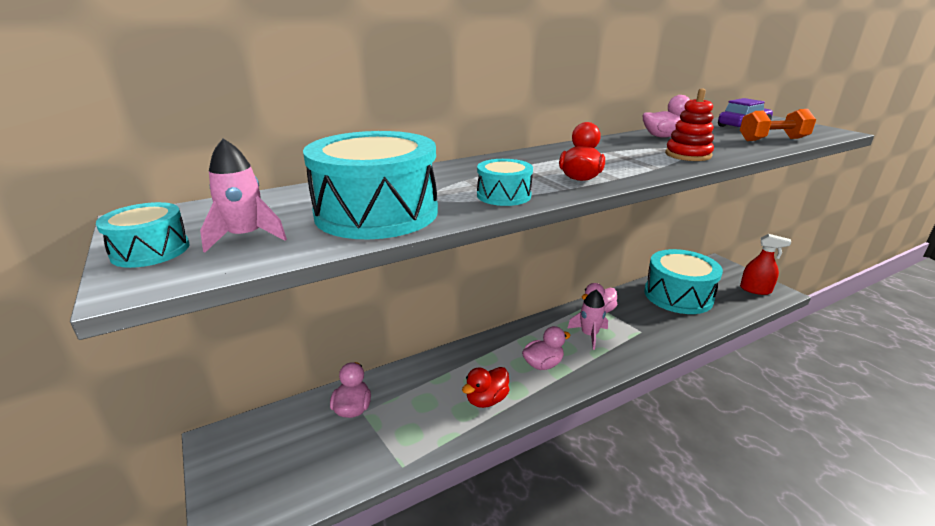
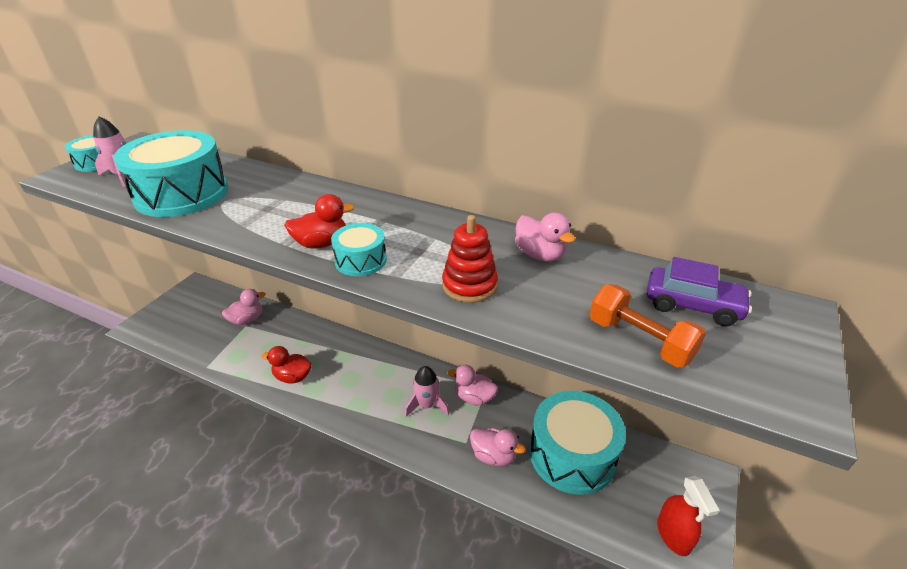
camera: 55 degrees right, 10 degrees up
(503, 195) = (247, 224): turquoise drum -> turquoise drum (360, 260)
(543, 364) = (358, 391): pink duck -> pink duck (493, 456)

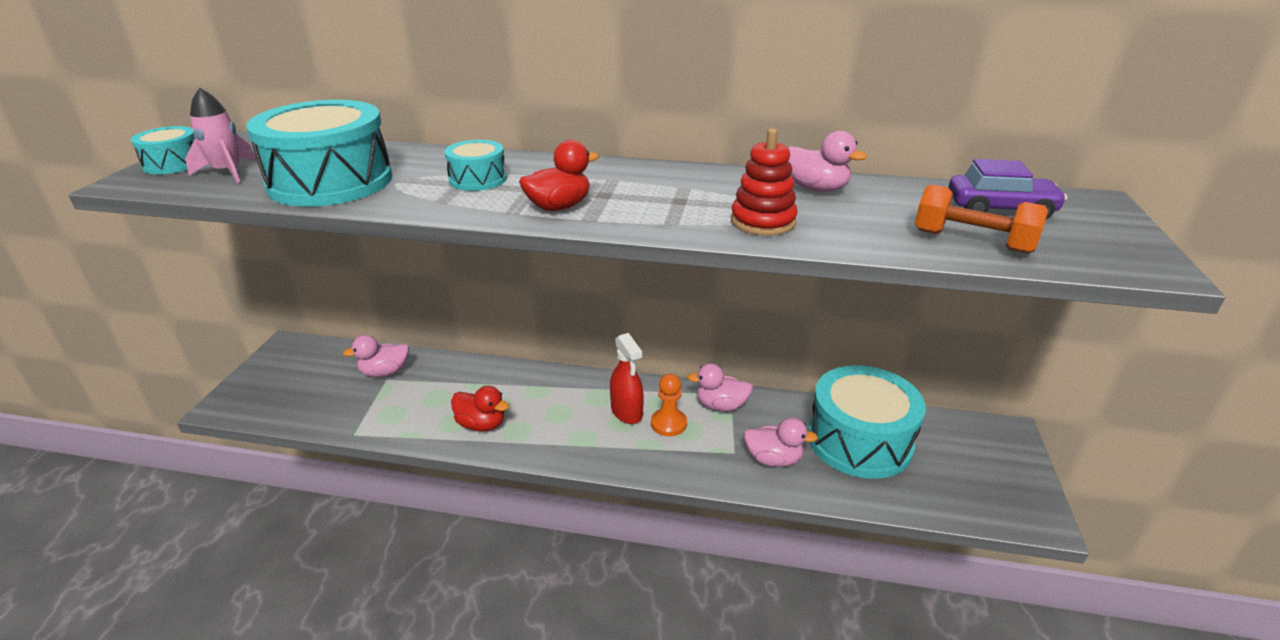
camera: 15 degrees left, 5 degrees down
(247, 320) = (384, 372): pink duck -> pink duck turned 150 degrees counterclockwise
(293, 377) = (481, 424): red duck -> red duck turned 150 degrees counterclockwise
(360, 260) = (620, 216): turquoise drum -> turquoise drum (478, 179)
(426, 405) = (668, 424): pink rocket -> orange pawn
(673, 535) = (1001, 494): red spray bottle -> red spray bottle (626, 412)

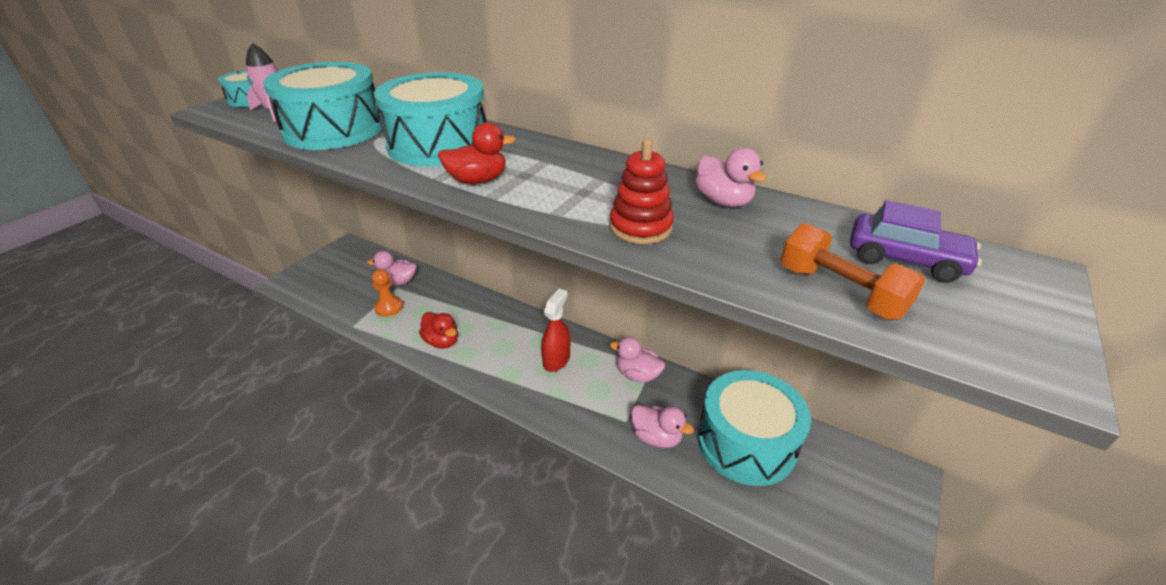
camera: 20 degrees right, 5 degrees up
(478, 179) = (438, 144): turquoise drum -> turquoise drum, size x2.06
(626, 412) = (556, 360): red spray bottle -> red spray bottle turned 150 degrees counterclockwise
(668, 424) = (585, 379): orange pawn -> orange pawn (389, 307)

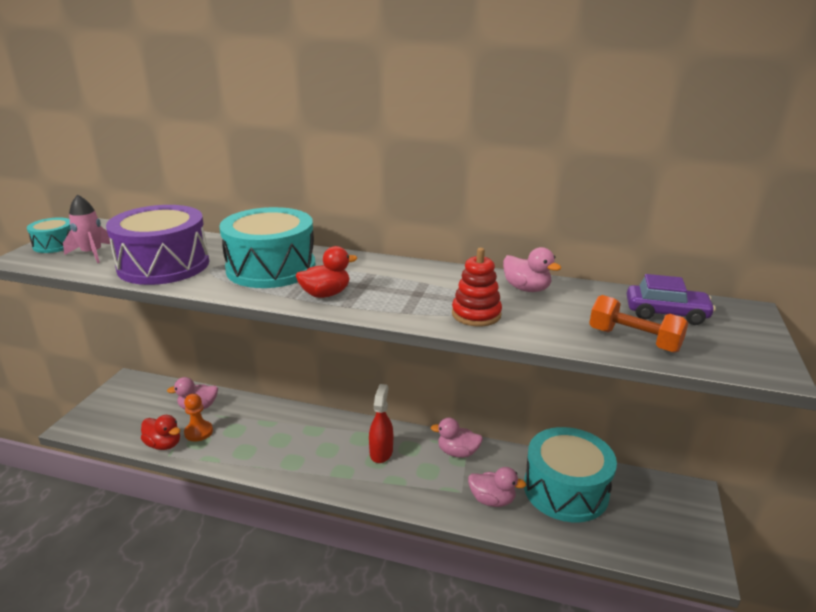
camera: 15 degrees left, 10 degrees down
(334, 130) = (164, 265): turquoise drum -> purple drum
(442, 341) = (266, 454): red duck -> red duck (164, 444)

